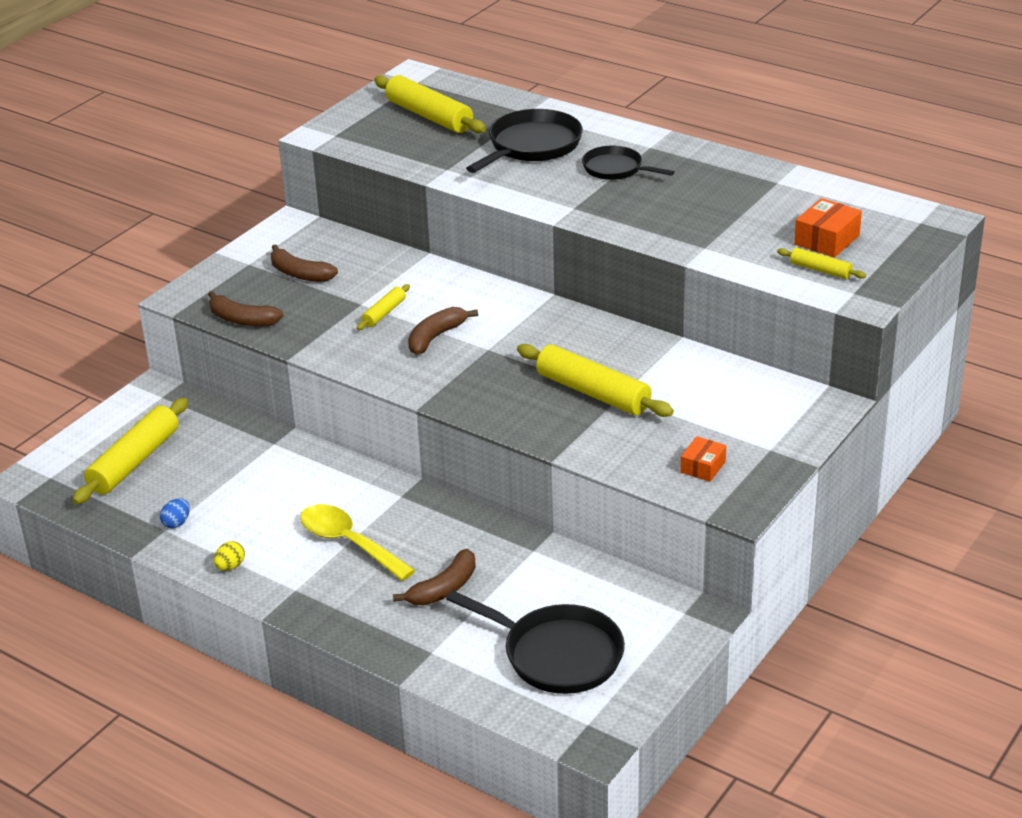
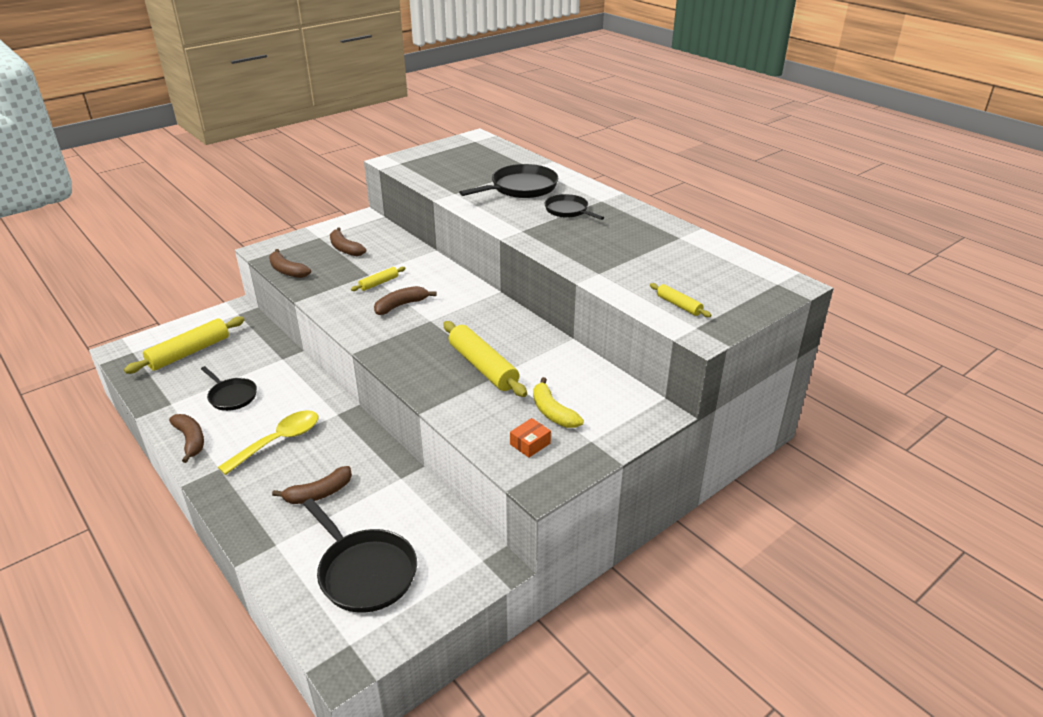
camera: 15 degrees right, 0 degrees up
(177, 523) = (182, 400): blue egg -> none
(230, 566) = (191, 440): yellow egg -> brown banana
(241, 504) = (231, 396): none -> black pan
(348, 543) = (279, 441): yellow spoon -> yellow spoon turned 75 degrees clockwise
(429, 116) = (467, 161): yellow rolling pin -> none
(708, 427) = (552, 412): none -> yellow banana
(827, 240) = (695, 284): orange box -> none

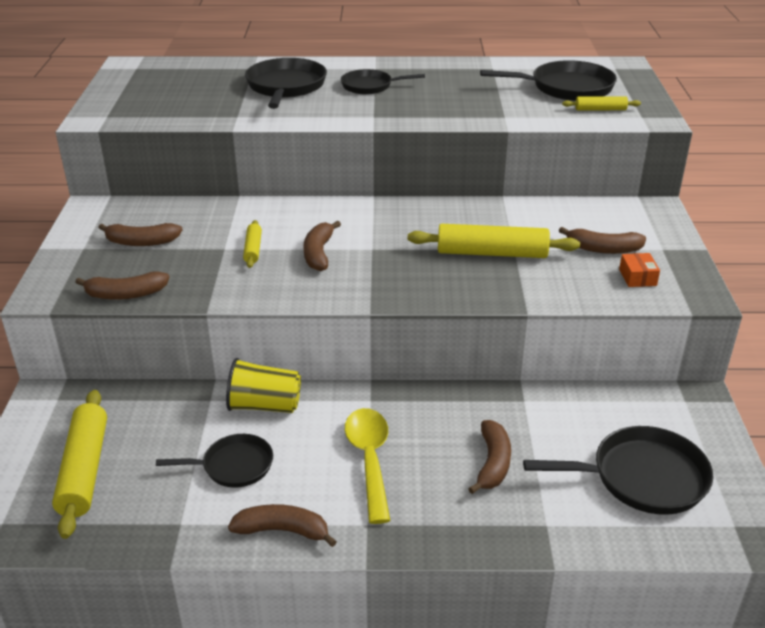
camera: 50 degrees left, 0 degrees up
(294, 379) = (265, 405): none -> yellow cup
(552, 412) = (603, 249): yellow banana -> brown banana
(696, 277) = (567, 88): none -> black pan

